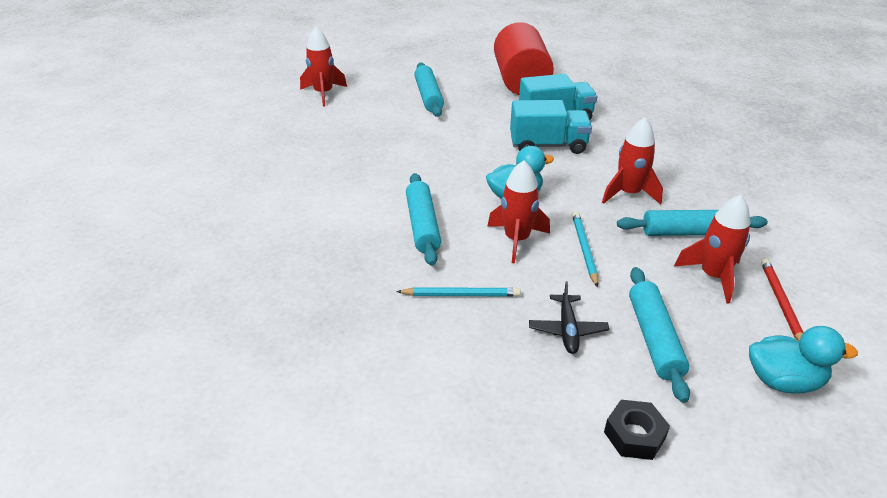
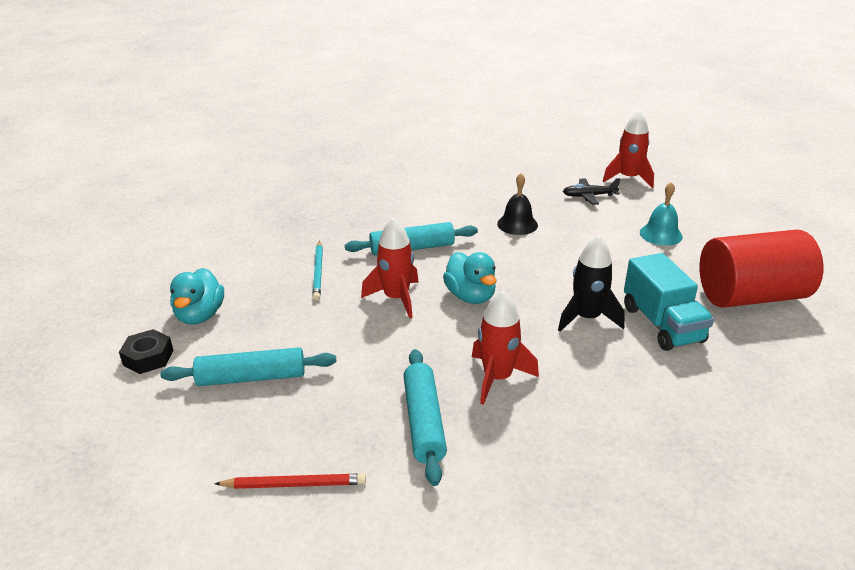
camera: 85 degrees right, 5 degrees down
(391, 159) = (517, 224): none -> black bell
(429, 96) = (661, 234): turquoise rolling pin -> turquoise bell
(548, 145) = (587, 318): turquoise truck -> black rocket
(567, 330) = (270, 327): black plane -> black plane (589, 196)
(584, 249) = (384, 339): turquoise pencil -> none
(713, 276) = (342, 432): red rocket -> none
(783, 381) = (180, 461): turquoise duck -> turquoise duck (200, 315)

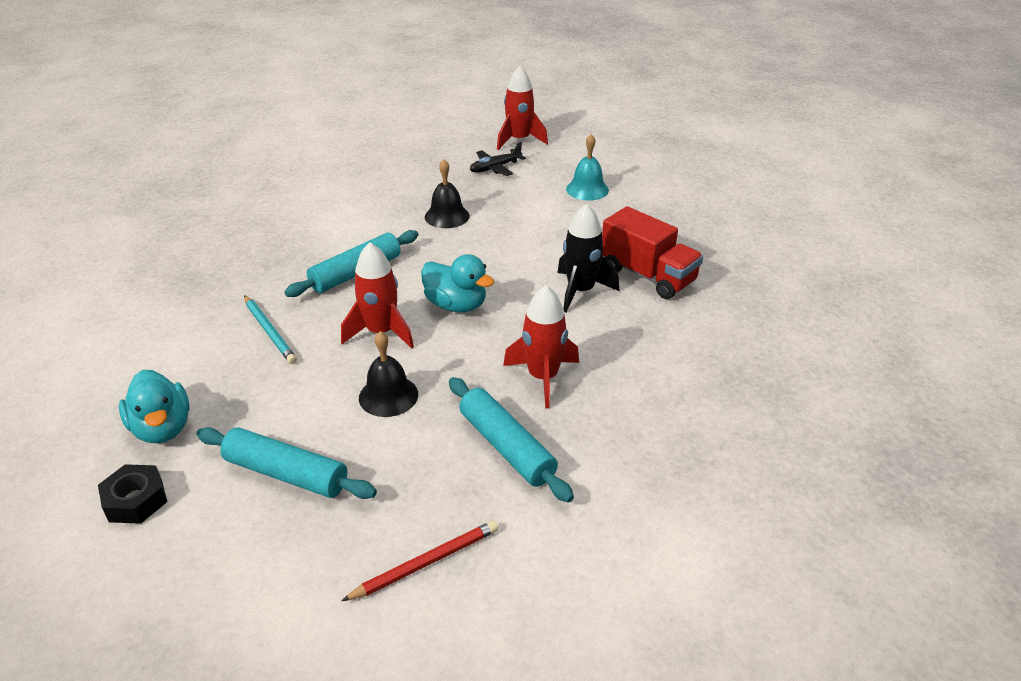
camera: 30 degrees left, 5 degrees up
(252, 377) = (286, 473): turquoise rolling pin -> turquoise rolling pin turned 60 degrees clockwise
(364, 348) = (388, 396): none -> black bell
(662, 324) = (648, 275): turquoise truck -> red truck
(751, 296) = (700, 226): red cylinder -> none

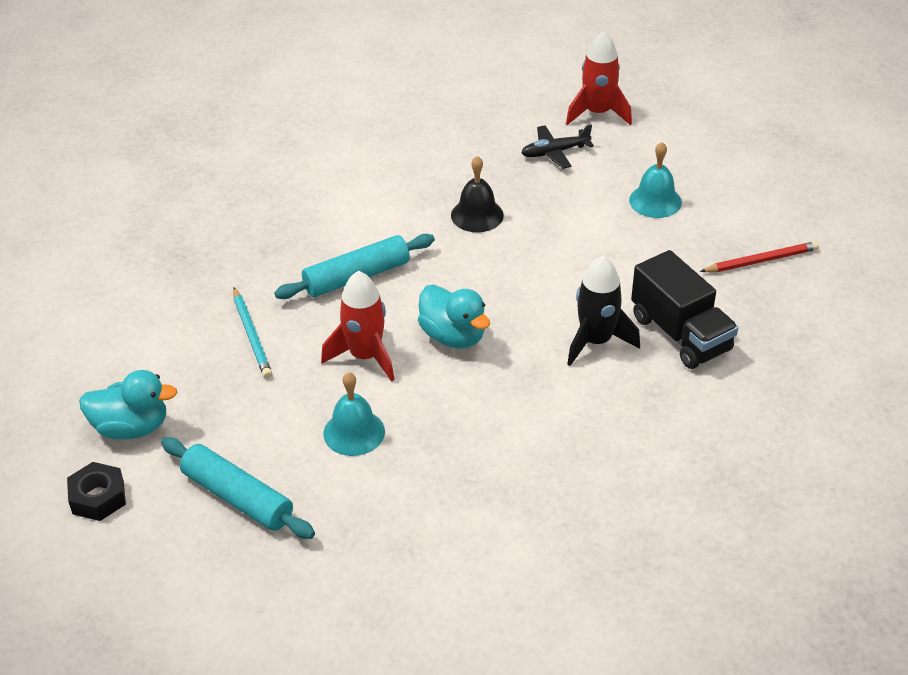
camera: 15 degrees right, 5 degrees up
(162, 428) = (131, 427): turquoise duck -> turquoise duck turned 75 degrees counterclockwise
(388, 396) = (354, 432): black bell -> turquoise bell
(425, 562) = (344, 610): red pencil -> red pencil (761, 260)
(507, 447) = (455, 510): turquoise rolling pin -> none
(543, 377) = (518, 440): red rocket -> none
(648, 275) = (680, 334): red truck -> black truck

